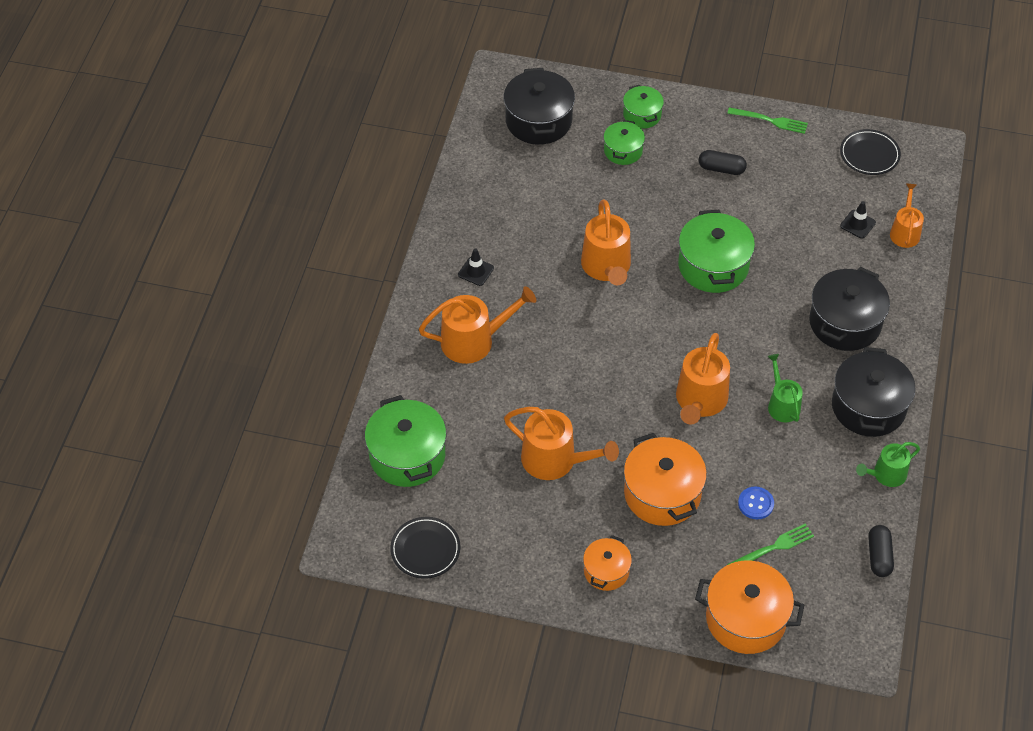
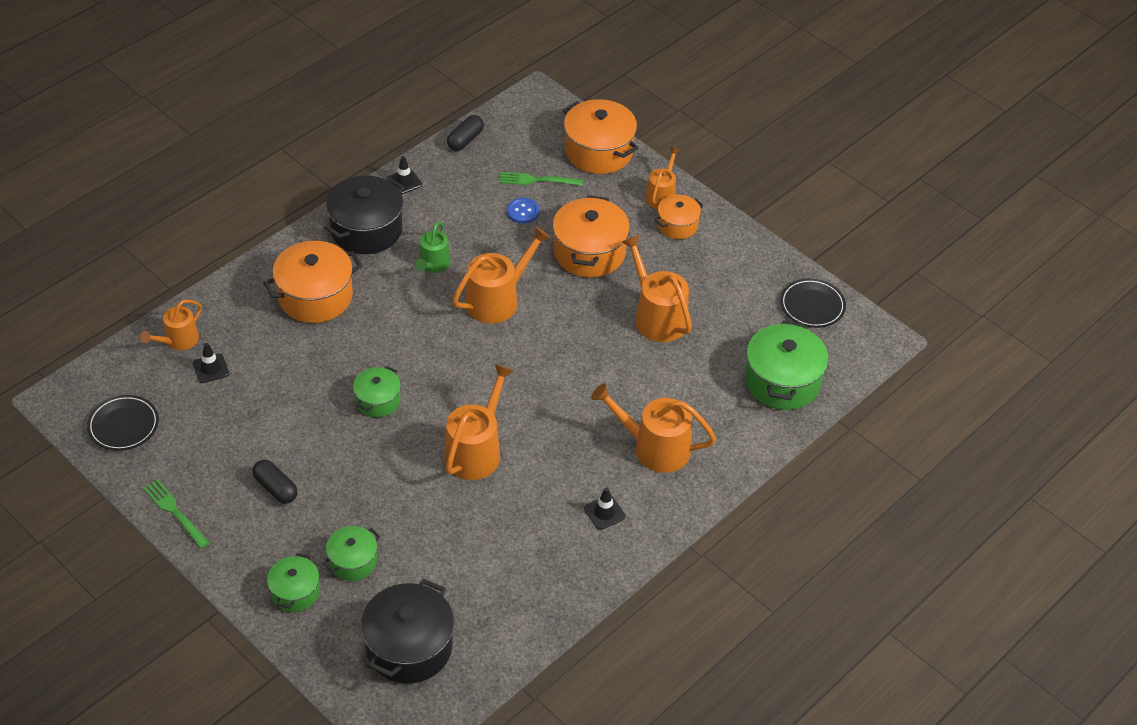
camera: 150 degrees left, 5 degrees down
(646, 599) = (661, 195): none -> orange watering can
(713, 266) = (378, 400): green pot -> green pot, size x0.57
(845, 323) = (315, 296): black pot -> orange pot
(886, 474) = (404, 182): green watering can -> black traffic cone

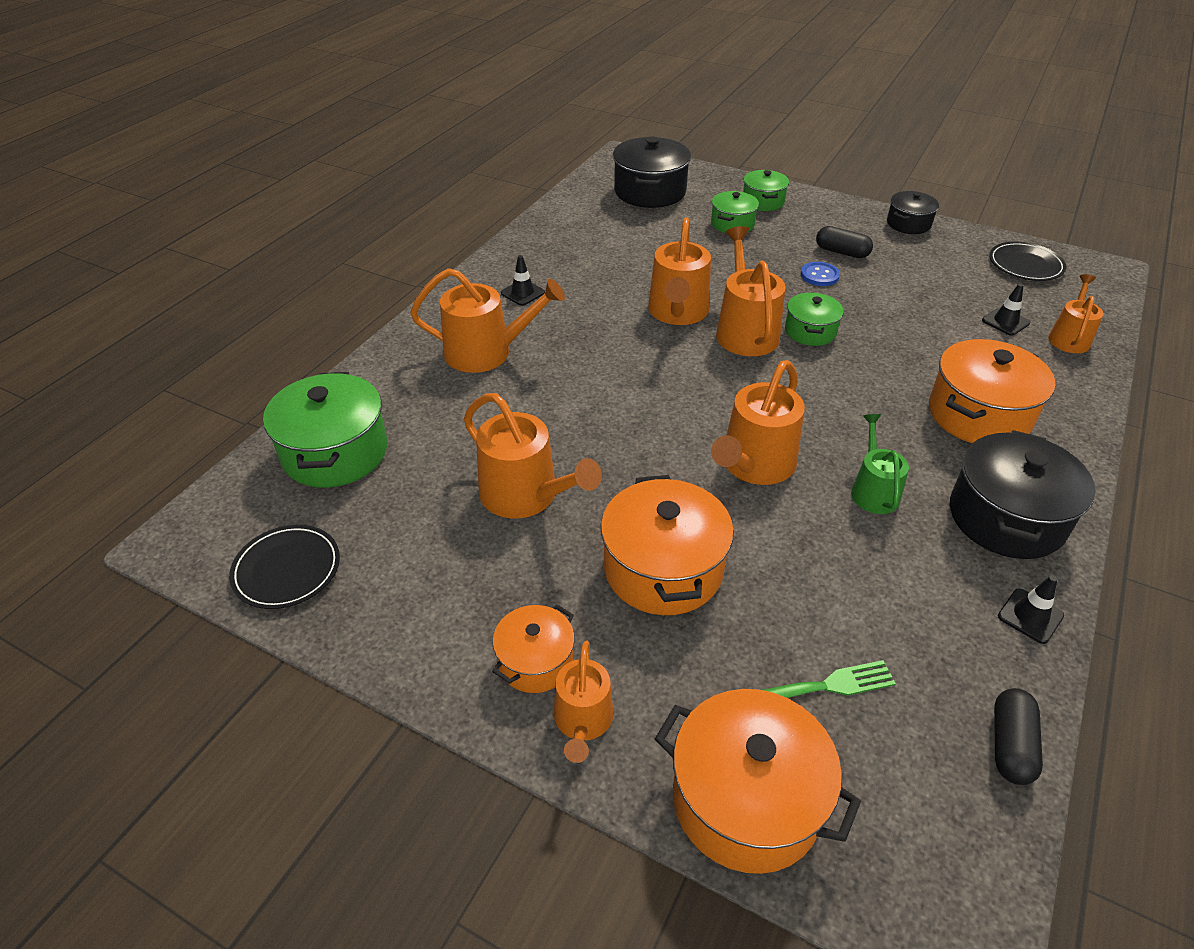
camera: 165 degrees right, 5 degrees down
(175, 512) = (908, 224): green fork -> black pot
(431, 415) = (745, 331): none -> orange watering can
(523, 212) = (806, 613): blue button -> blue button (819, 275)

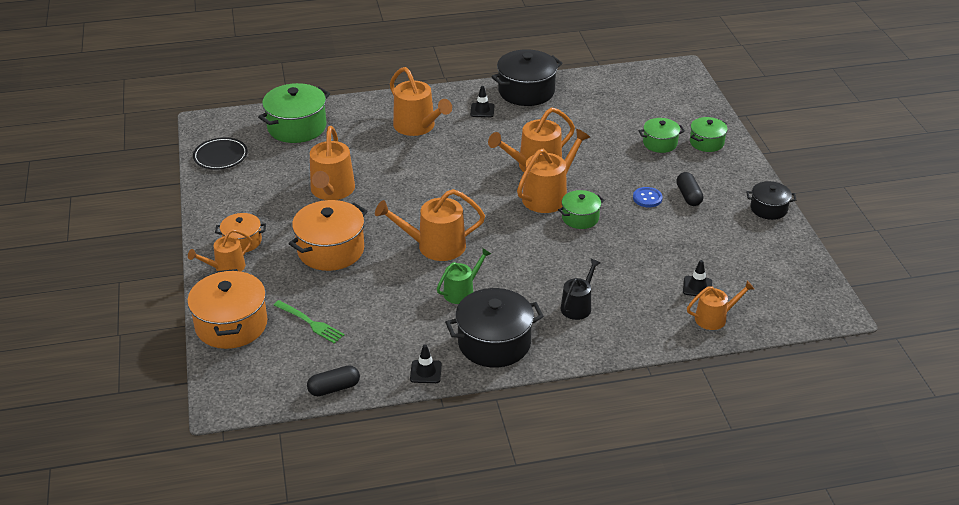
camera: 50 degrees right, 5 degrees down
(650, 191) = (652, 98): black pot -> black pot (526, 91)
(979, 414) = (578, 306): orange pot -> black watering can
(1025, 265) = (786, 274): black plate -> none

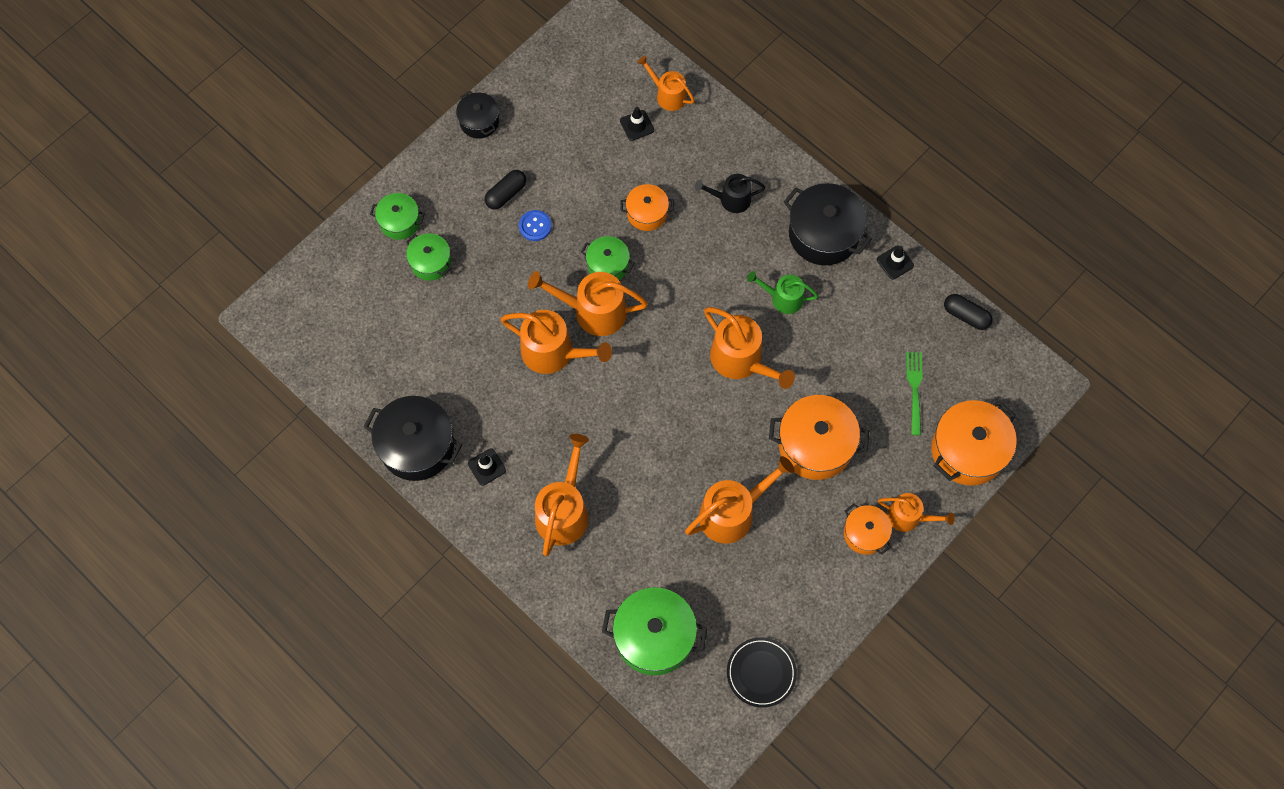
camera: 125 degrees left, 30 degrees up
(607, 256) = (647, 213): none -> orange pot

